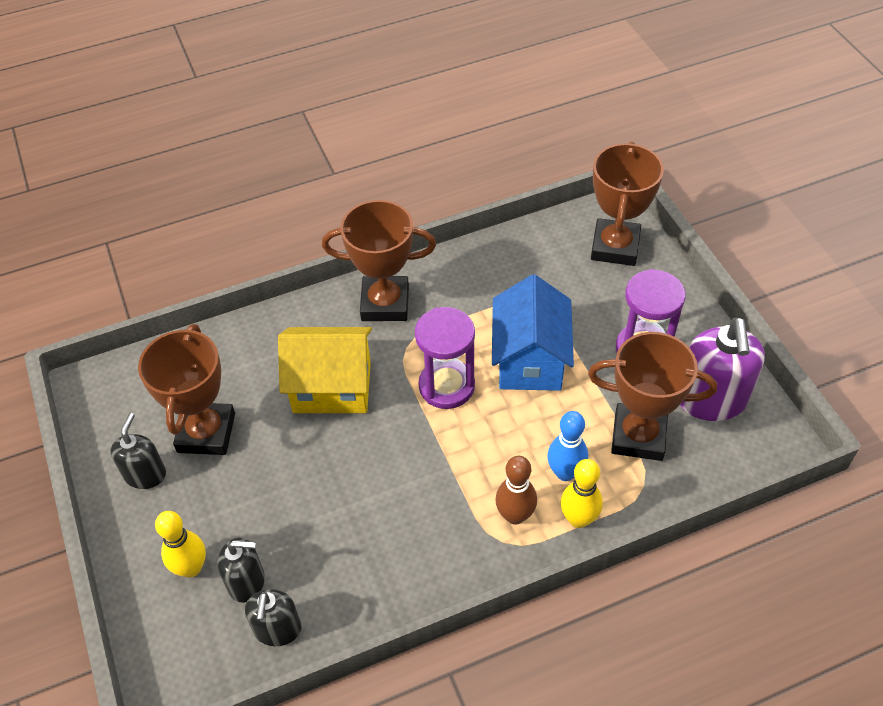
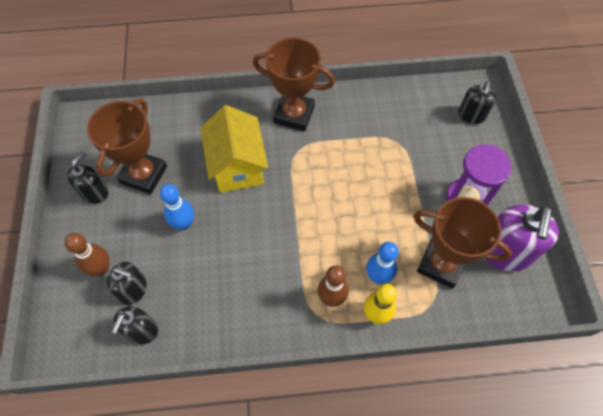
camera: 15 degrees right, 10 degrees up
(191, 568) = (101, 268): yellow bowling pin -> brown bowling pin
(285, 479) = (184, 223): none -> blue bowling pin
(332, 387) = (237, 166): yellow house -> yellow house turned 60 degrees clockwise
(446, 386) = (316, 187): purple hourglass -> none
(530, 360) = (381, 184): blue house -> none
(615, 247) = (471, 115): brown trophy -> black soap dispenser

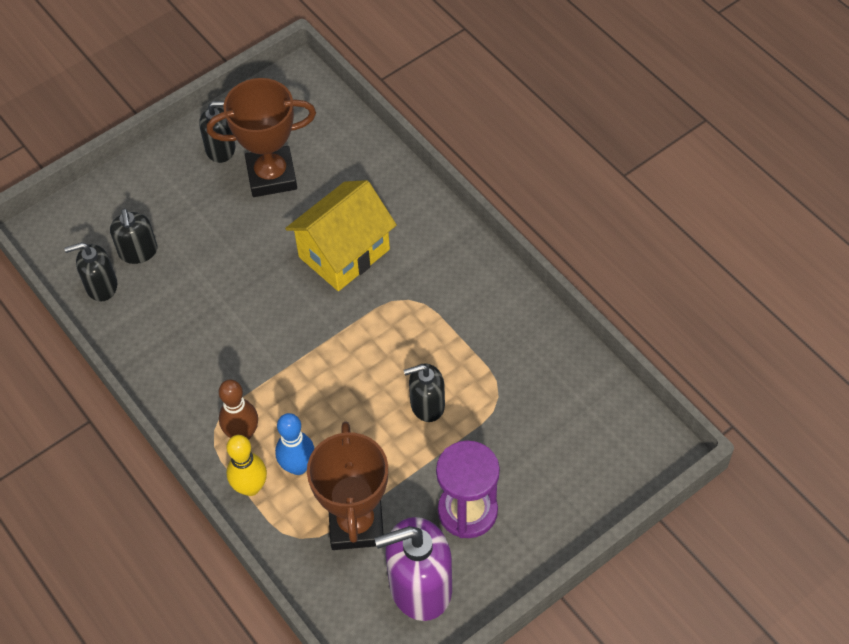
camera: 60 degrees right, 5 degrees down
(101, 268) = (143, 210): brown bowling pin -> none
(184, 223) = (239, 248): blue bowling pin -> none
(294, 114) = (456, 267): brown trophy -> none
(471, 115) = (605, 460): black soap dispenser -> black soap dispenser (427, 405)

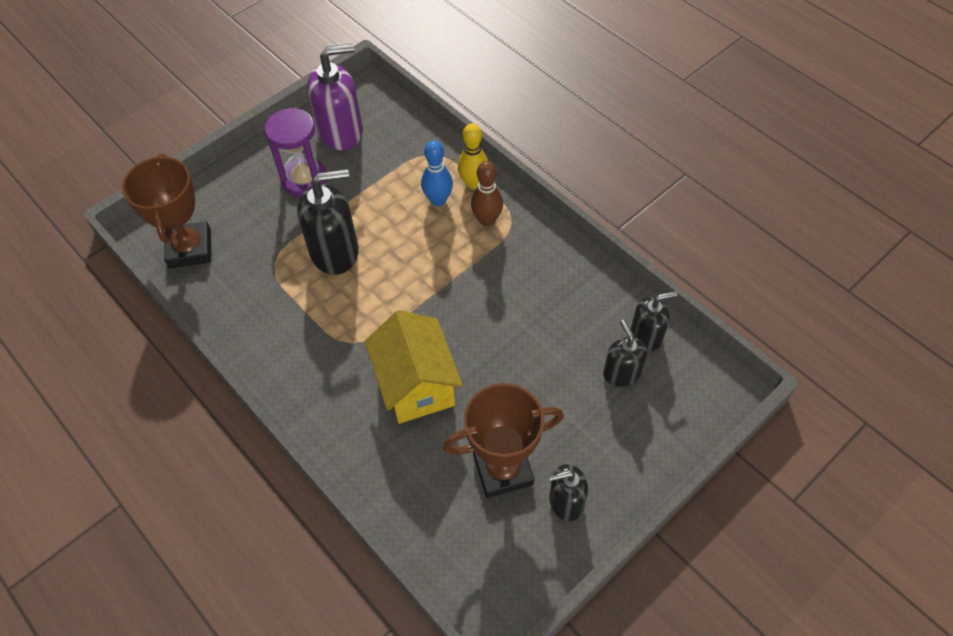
camera: 175 degrees right, 0 degrees up
(344, 253) = (416, 384): yellow house -> yellow house turned 60 degrees counterclockwise
(356, 524) = (389, 165): brown trophy -> brown trophy (190, 249)
(427, 405) = (335, 252): black soap dispenser -> black soap dispenser, size x1.69

